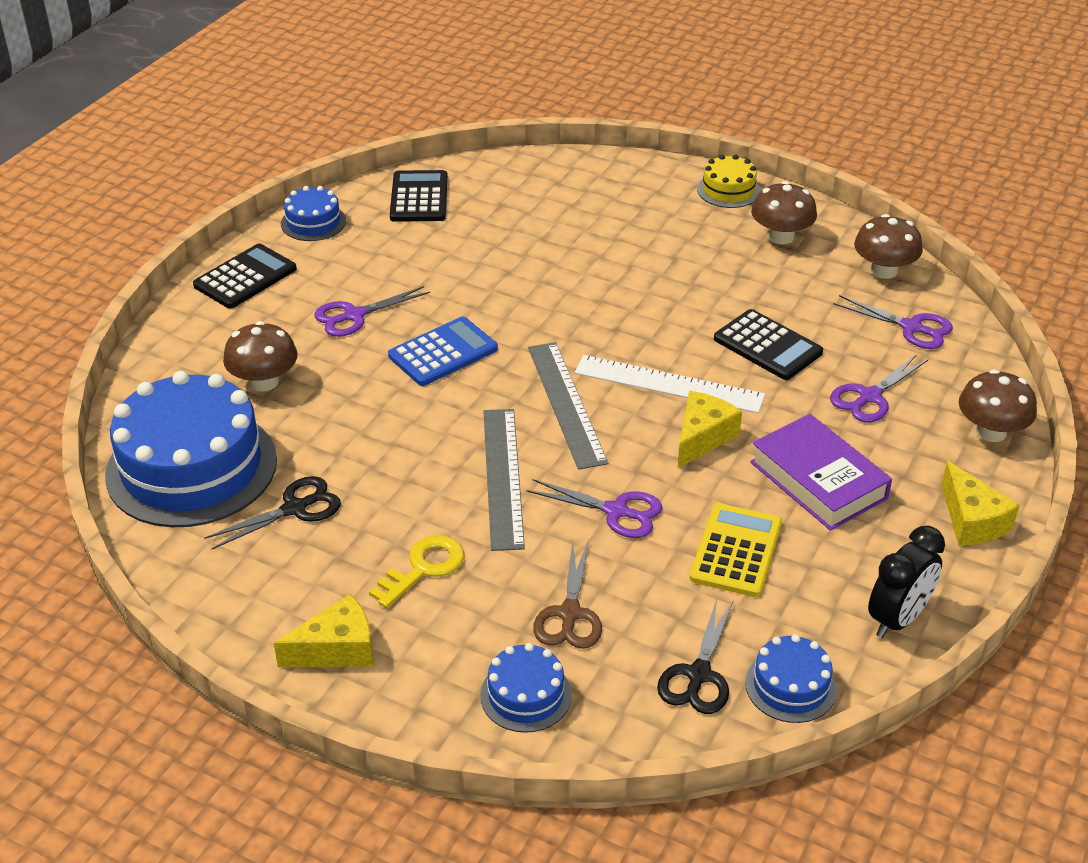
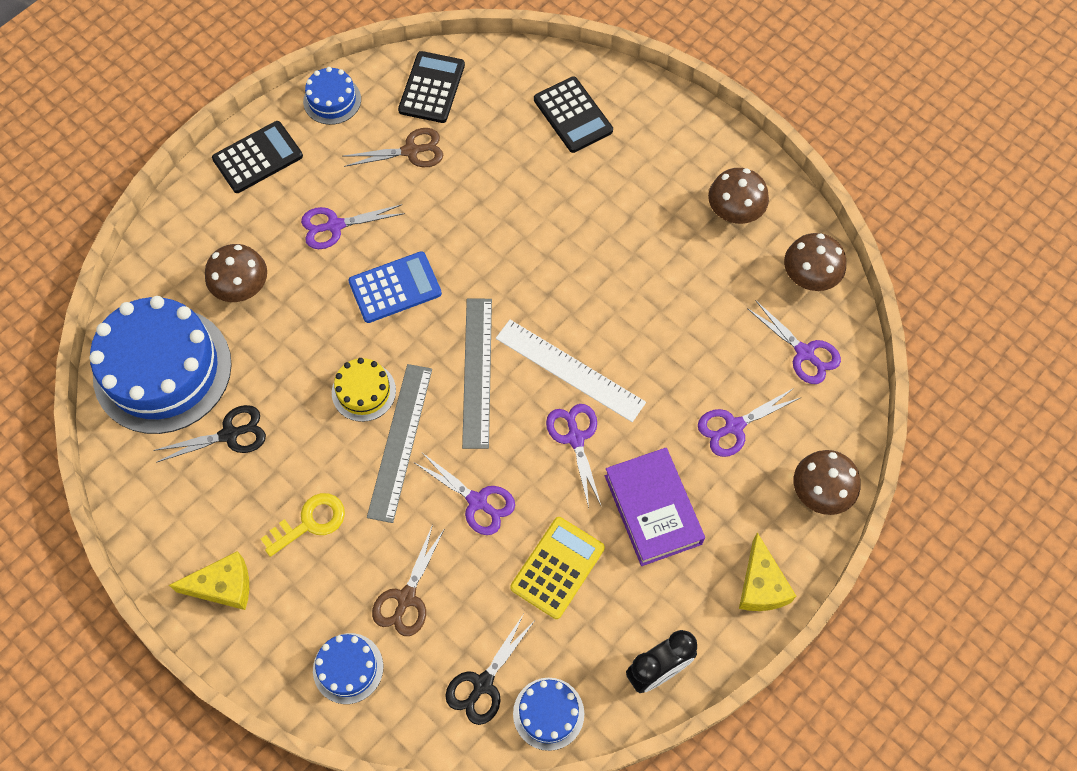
camera: 15 degrees right, 25 degrees up
(416, 246) = (411, 151): none -> brown scissors
(702, 437) = (575, 438): yellow cheese -> purple scissors
(728, 190) = (710, 139): yellow cake -> yellow cake (363, 391)
(767, 346) = (670, 345): black calculator -> black calculator (573, 115)

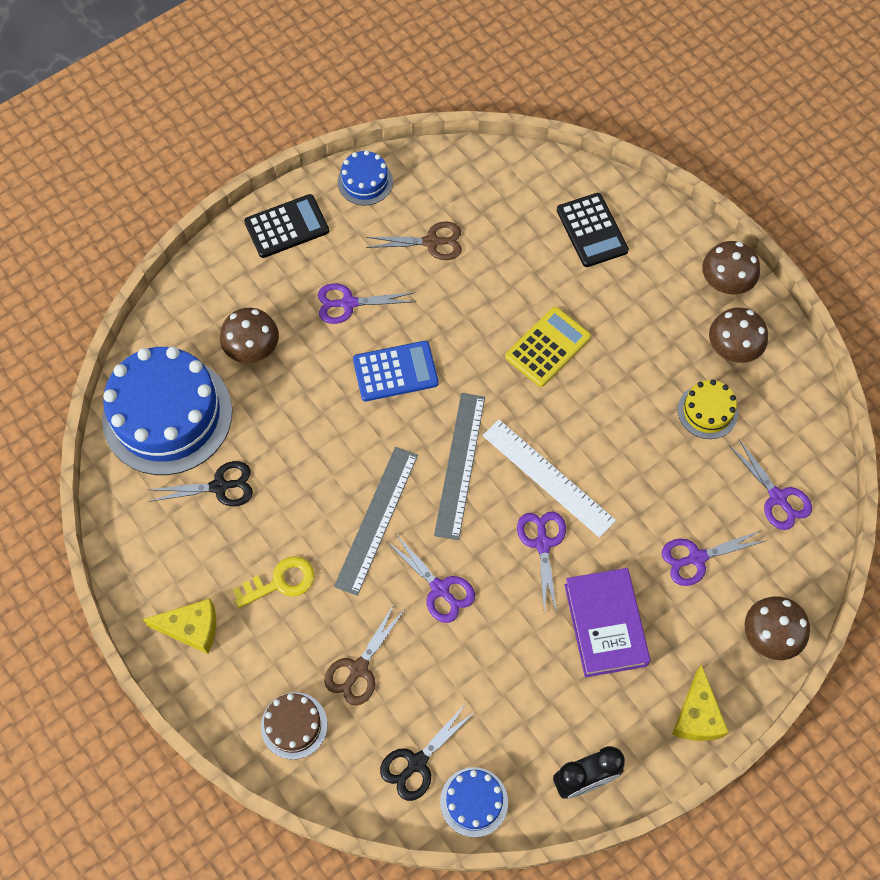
camera: 10 degrees right, 0 degrees up
(348, 668) = (294, 725): blue cake -> brown cake
(363, 391) = (350, 466): yellow cake -> yellow cake (707, 411)
(432, 88) = (461, 184): black calculator -> none
(557, 568) = (505, 665): yellow calculator -> yellow calculator (548, 347)
(809, 276) = (795, 423): brown mushroom -> brown mushroom (726, 282)

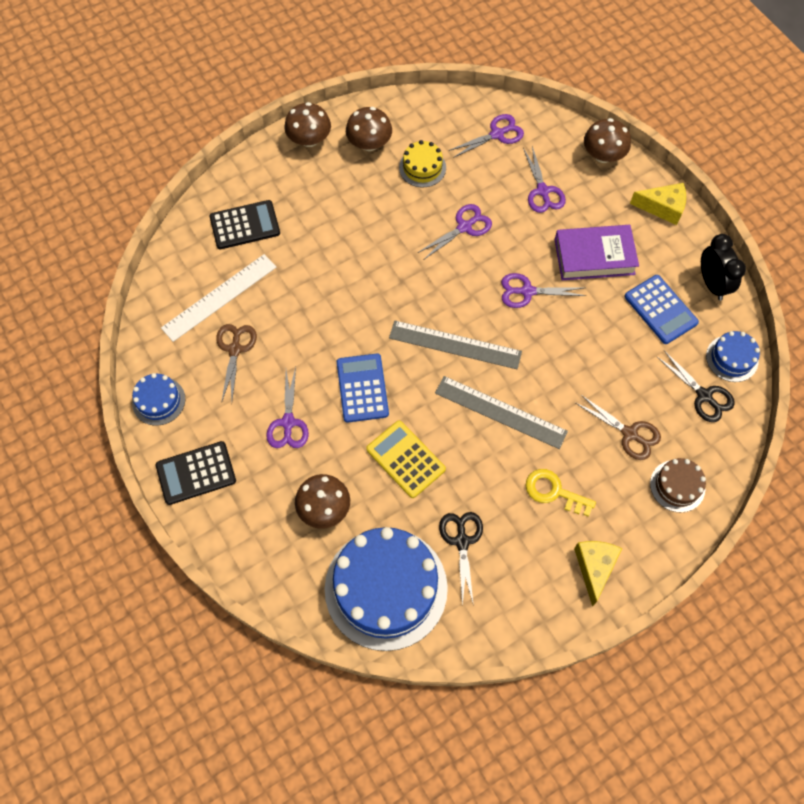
camera: 85 degrees left, 0 degrees up
(280, 582) = (554, 492): yellow key -> yellow key turned 45 degrees counterclockwise
(287, 227) = (196, 473): black calculator -> black calculator turned 90 degrees counterclockwise
(440, 589) = (563, 368): purple scissors -> purple scissors (464, 227)
(536, 709) = (660, 309): none -> blue calculator
(548, 347) = (352, 269): yellow calculator -> yellow calculator (405, 459)
(548, 477) = (470, 282): white ruler -> white ruler (219, 297)

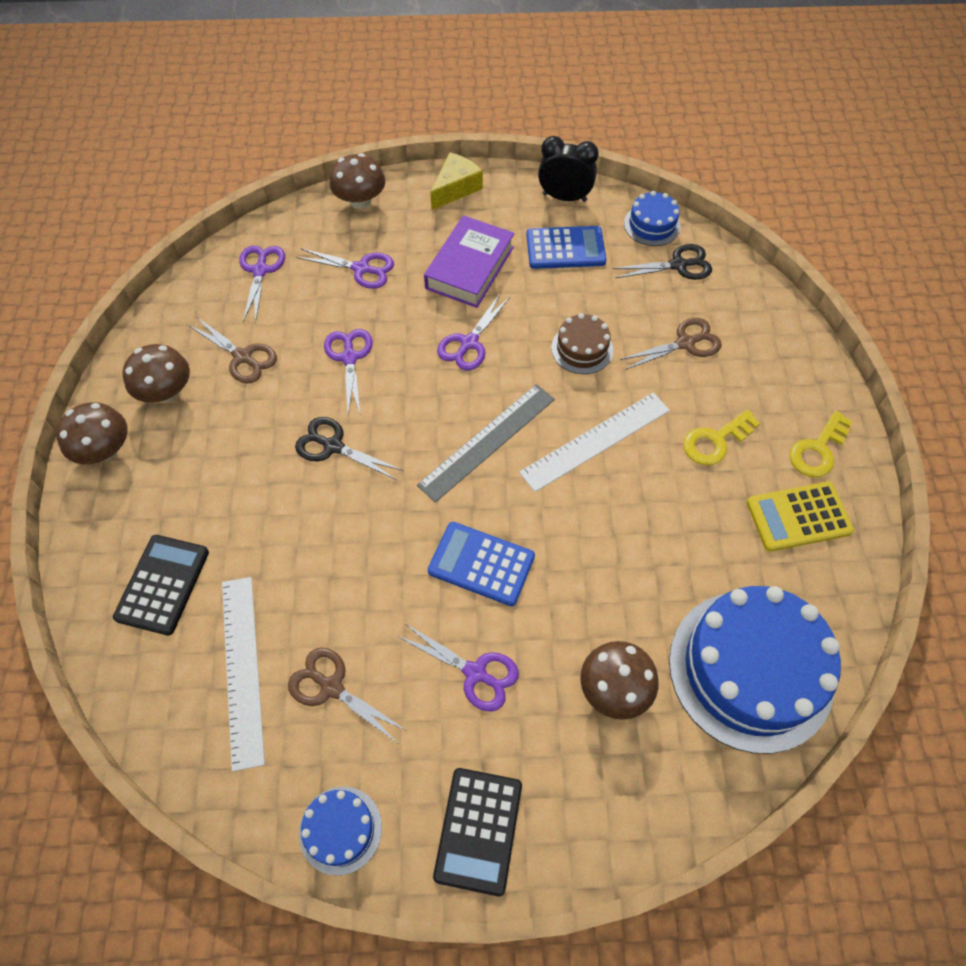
camera: 60 degrees left, 5 degrees down
(405, 459) = (599, 564): yellow calculator -> yellow calculator (798, 517)
(422, 167) = (243, 357): yellow cake -> brown scissors
(462, 541) = (730, 558): black scissors -> black scissors (333, 446)
(500, 412) = (595, 441): grey ruler -> white ruler
(594, 567) = (818, 450): yellow cheese -> yellow key
(677, 486) = (762, 335): brown cake -> brown cake (582, 349)

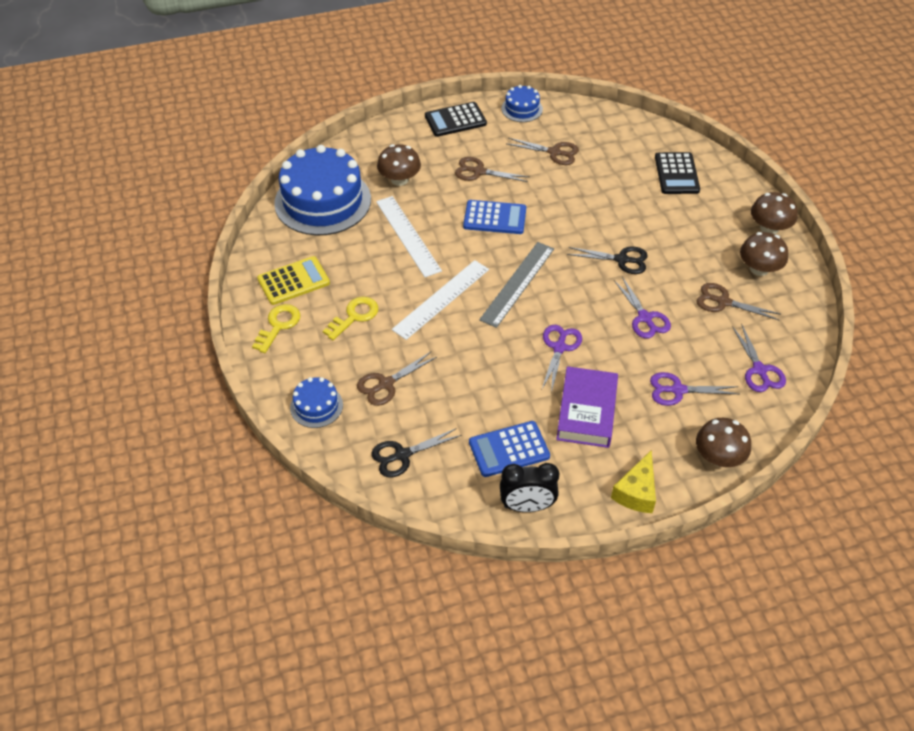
camera: 165 degrees right, 10 degrees down
(242, 669) = (606, 150): white ruler -> white ruler (408, 235)
(475, 673) = (479, 171): purple scissors -> brown scissors
(478, 830) = (455, 120): black calculator -> black calculator turned 105 degrees counterclockwise
(582, 349) = (469, 362): brown cake -> none
(652, 225) = (434, 493): blue cake -> blue cake (316, 406)

